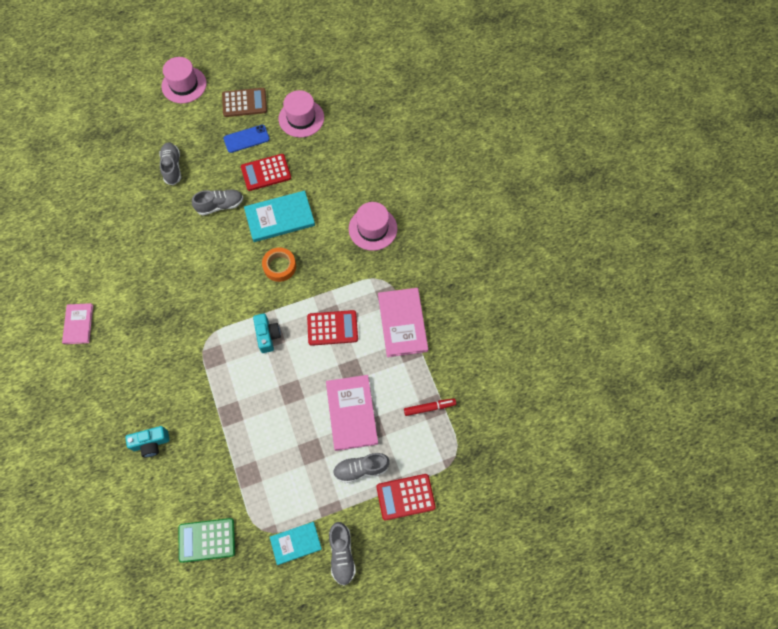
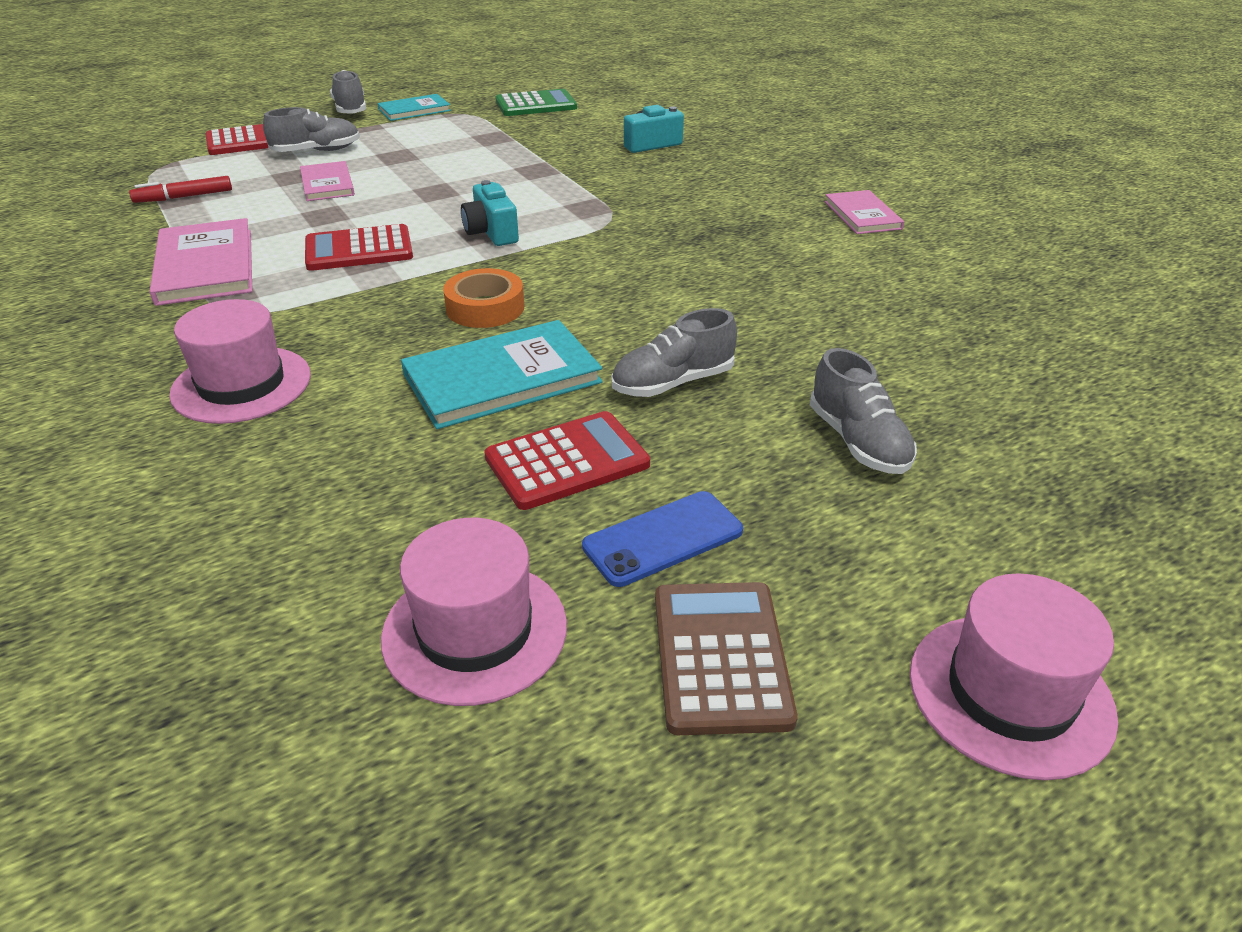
camera: 170 degrees right, 30 degrees down
(244, 103) = (721, 657): brown calculator -> brown calculator turned 105 degrees clockwise
(351, 413) = (327, 184): pink book -> pink book, size x0.61

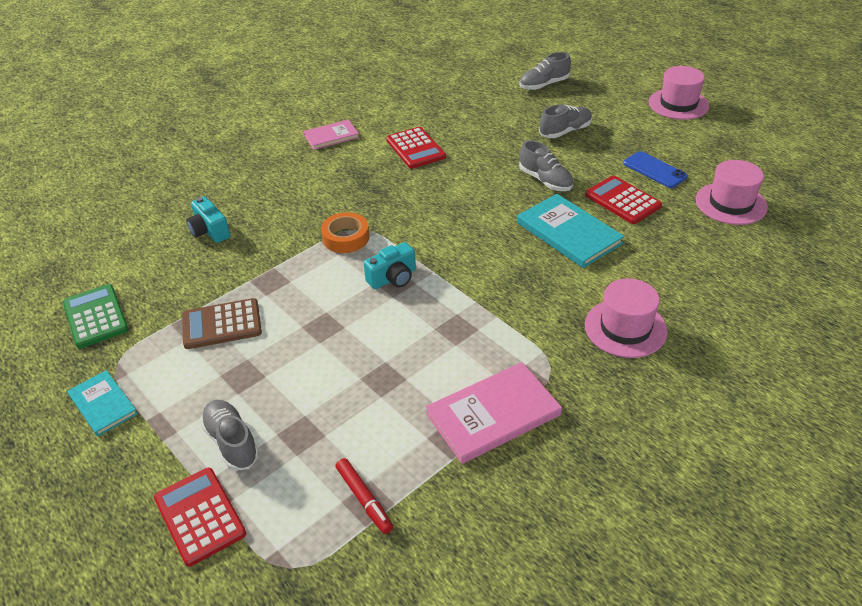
camera: 100 degrees left, 5 degrees up
(327, 184) = (317, 401): pink book -> none
(350, 109) = (92, 463): grey shoe -> grey shoe (544, 85)
(359, 250) = (439, 337): red calculator -> red calculator (415, 148)
(485, 308) = (498, 256): orange tape -> orange tape (346, 238)
(721, 657) = (702, 152): brown calculator -> brown calculator (222, 324)

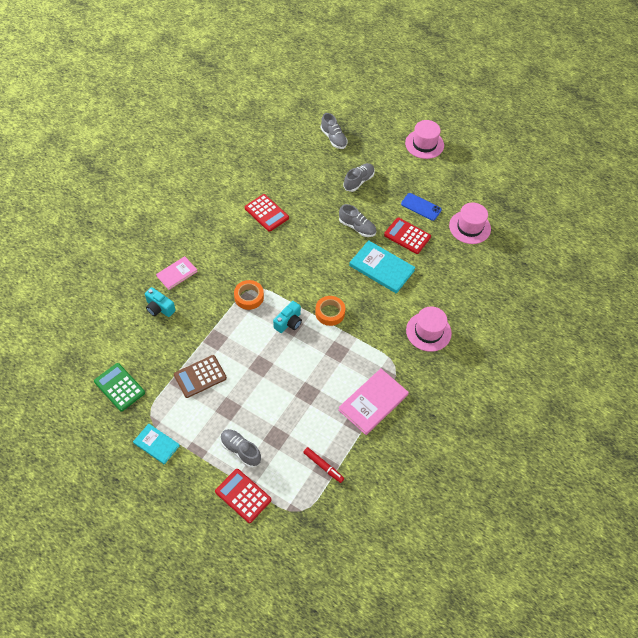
camera: 20 degrees left, 15 degrees up
(331, 136) = (205, 211): pink book -> pink book (177, 273)
(464, 276) = (330, 313): none -> orange tape
(544, 85) = (333, 138): grey shoe -> grey shoe turned 75 degrees counterclockwise

